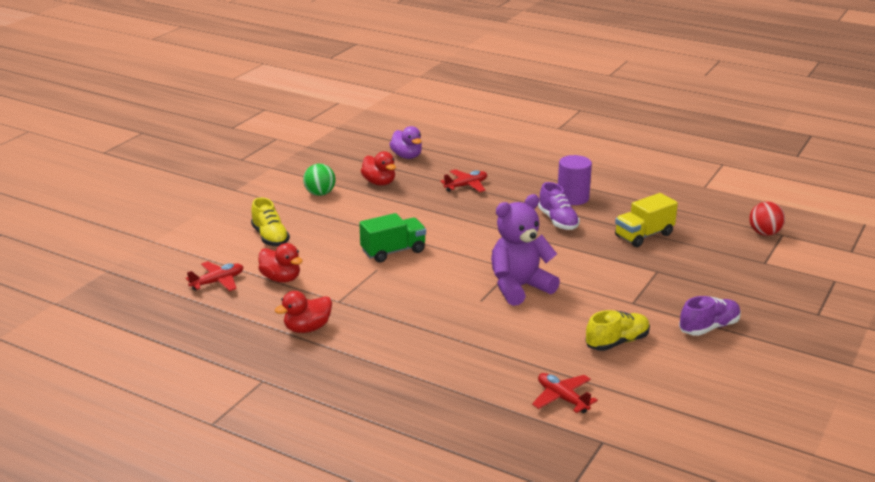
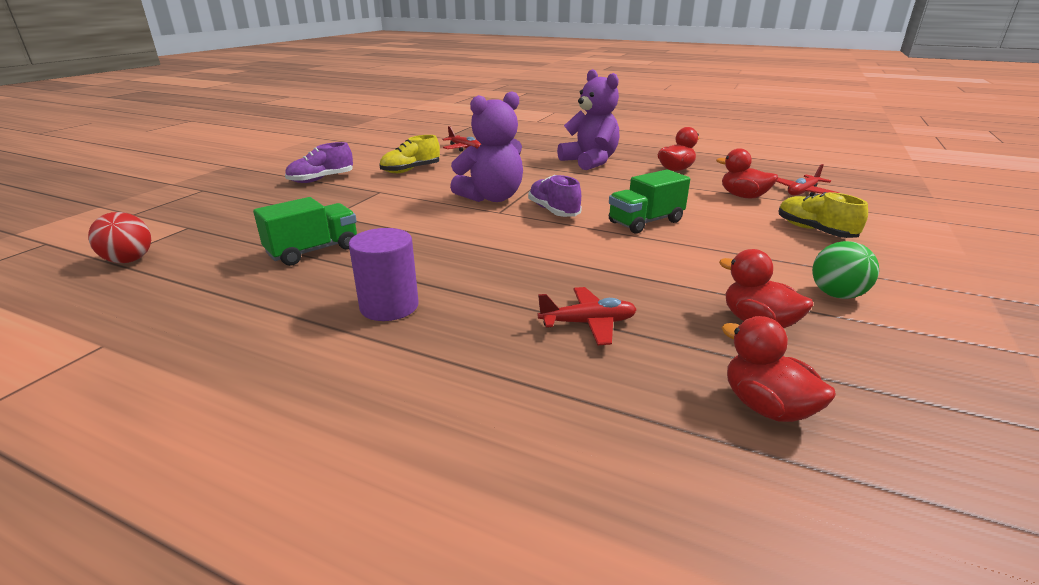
camera: 175 degrees right, 0 degrees up
(399, 351) = (590, 162): none -> purple teddy bear
(407, 156) = (766, 407): purple duck -> red duck
(466, 186) = (588, 323): red plane -> red plane turned 150 degrees counterclockwise
(558, 221) = (429, 265): purple shoe -> purple shoe (553, 211)
(644, 235) = (313, 251): yellow truck -> green truck

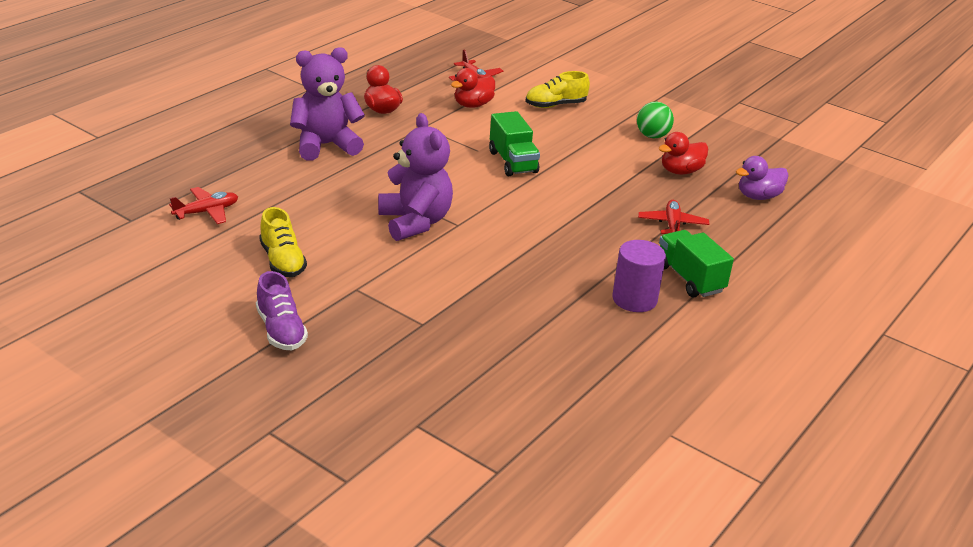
camera: 80 degrees left, 5 degrees up
(129, 260) = (504, 453): red ball -> none
(313, 251) = (517, 335): green truck -> green truck (689, 279)
(553, 211) = (468, 197): purple shoe -> none
(766, 407) = (758, 196): red duck -> purple duck

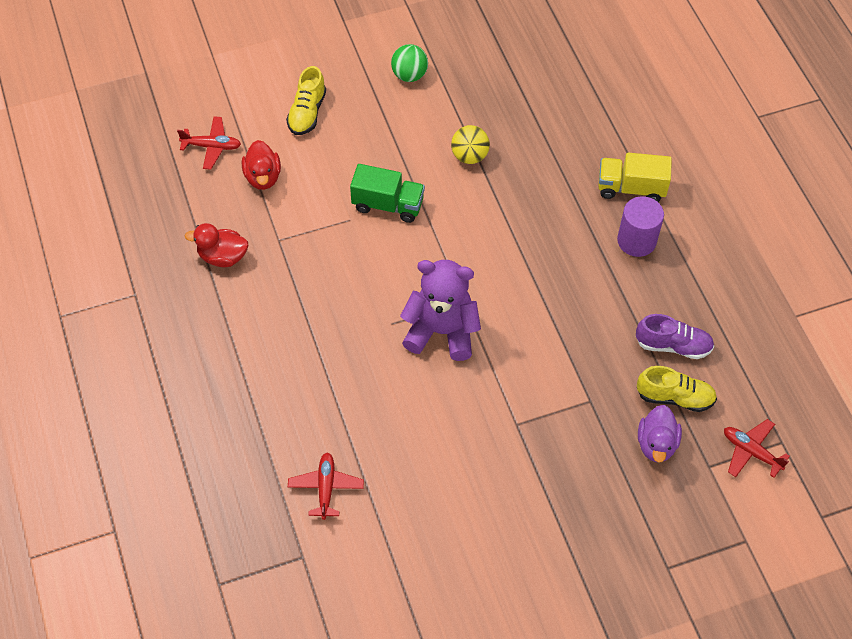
camera: 55 degrees left, 25 degrees up
(281, 330) = (545, 505): purple shoe -> purple shoe (673, 345)
(282, 261) = (444, 461): yellow shoe -> yellow shoe (674, 397)
(325, 145) = (263, 337): purple teddy bear -> none
(610, 185) = (469, 156): none -> yellow ball
(672, 225) = (554, 152): red plane -> red plane (751, 452)
(680, 171) = (479, 93): red duck -> none
(689, 279) = (631, 188): green truck -> yellow truck
(758, 196) = (548, 66): purple duck -> purple duck (656, 444)

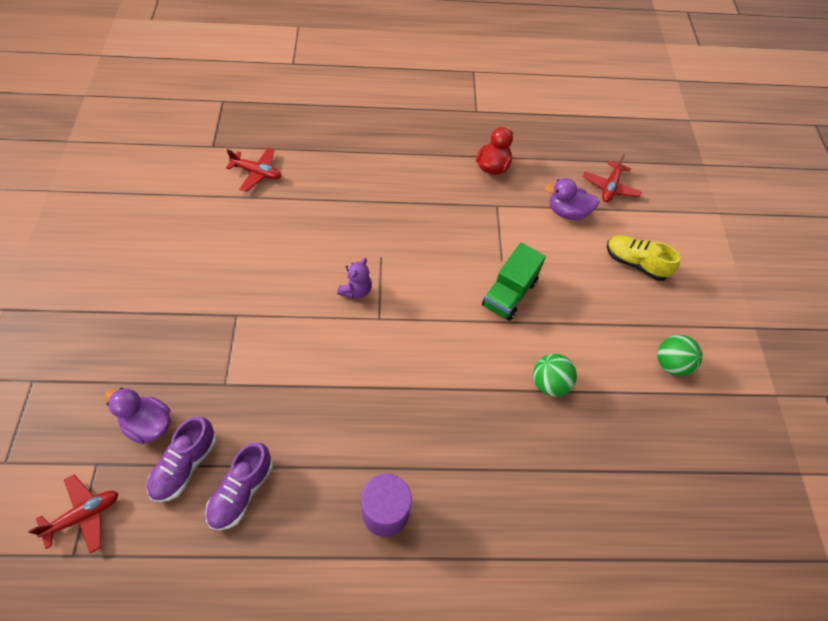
camera: 105 degrees right, 0 degrees up
(263, 177) = (567, 212): red duck -> purple duck
(441, 331) = (356, 290): purple teddy bear -> purple teddy bear, size x0.47
(469, 156) = (549, 383): yellow ball -> green ball
(631, 188) = (458, 539): yellow truck -> none
(674, 397) = (185, 465): yellow shoe -> purple shoe

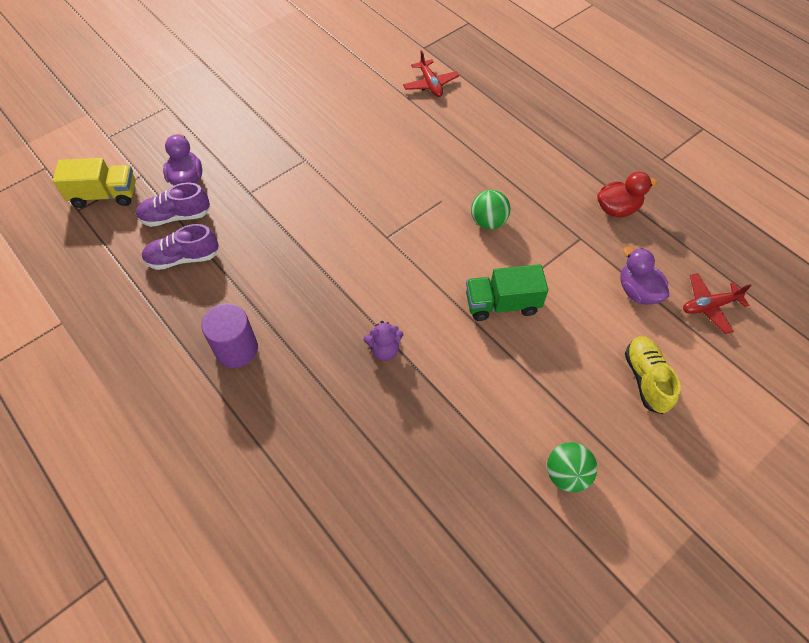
camera: 55 degrees right, 0 degrees up
(84, 515) = (105, 195): red plane -> yellow truck
(356, 290) = (395, 207): purple teddy bear -> purple teddy bear (384, 350)
(549, 383) = (446, 387): green ball -> green ball (488, 222)

